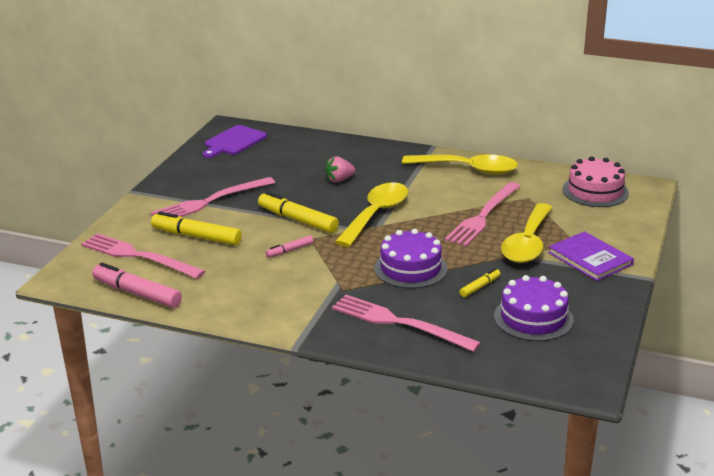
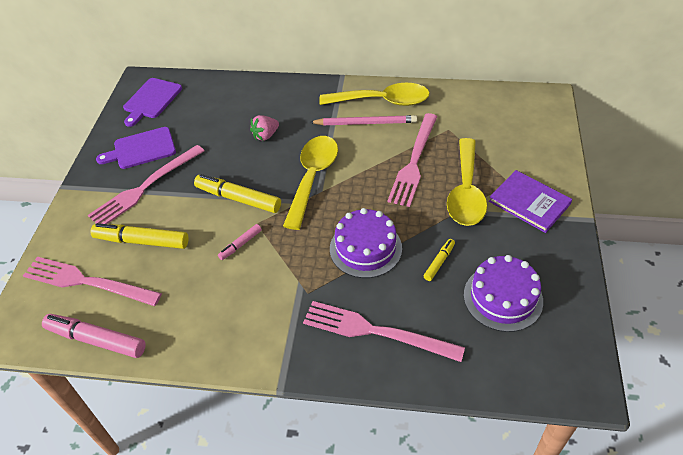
camera: 10 degrees left, 20 degrees up
(214, 175) = (141, 149): none -> purple cutting board
(444, 183) = (365, 123): none -> pink pencil
(595, 191) = (505, 111): pink cake -> none

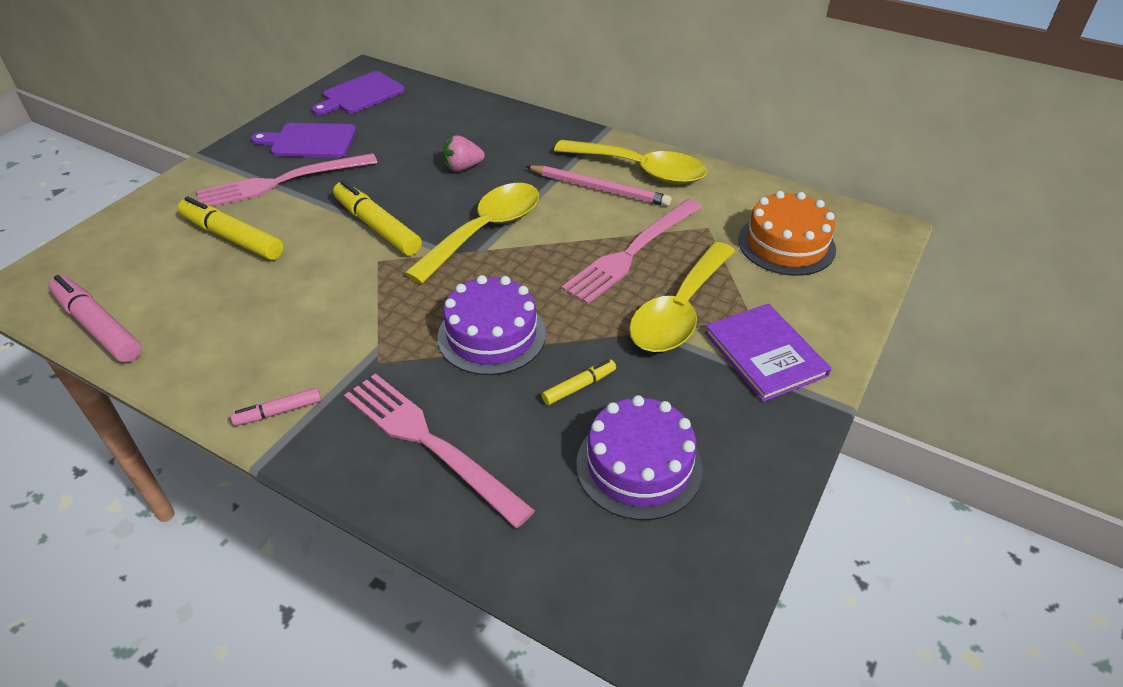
camera: 20 degrees right, 5 degrees down
(88, 282) = (140, 261): pink fork -> none
(240, 244) = (340, 278): pink marker -> pink marker (278, 412)
(500, 126) = (786, 244): none -> orange cake

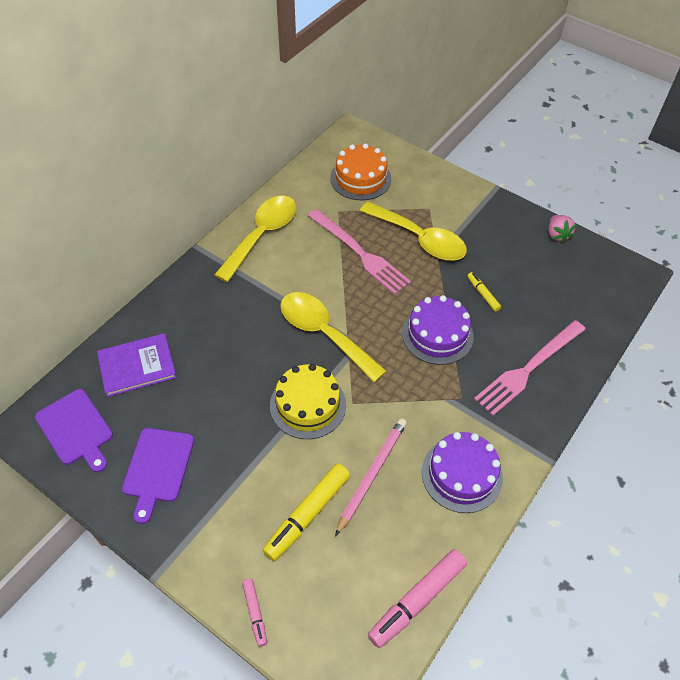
camera: 85 degrees left, 10 degrees up
(278, 412) = (506, 453): pink marker -> pink marker (255, 613)
(282, 182) = (226, 485): pink fork -> none
(377, 226) = (308, 405): yellow marker -> yellow cake
(463, 167) = (233, 345): pink strawberry -> pink strawberry (557, 235)
(599, 188) = (281, 261): pink pencil -> pink pencil (372, 474)
(639, 465) = (539, 275): purple cake -> purple cake (461, 474)
(765, 354) = (457, 209): purple book -> purple book (137, 366)

